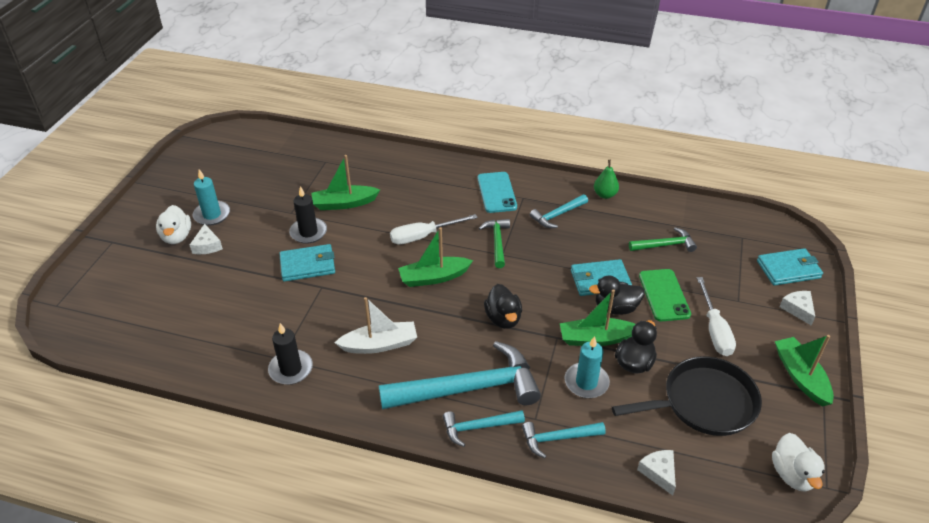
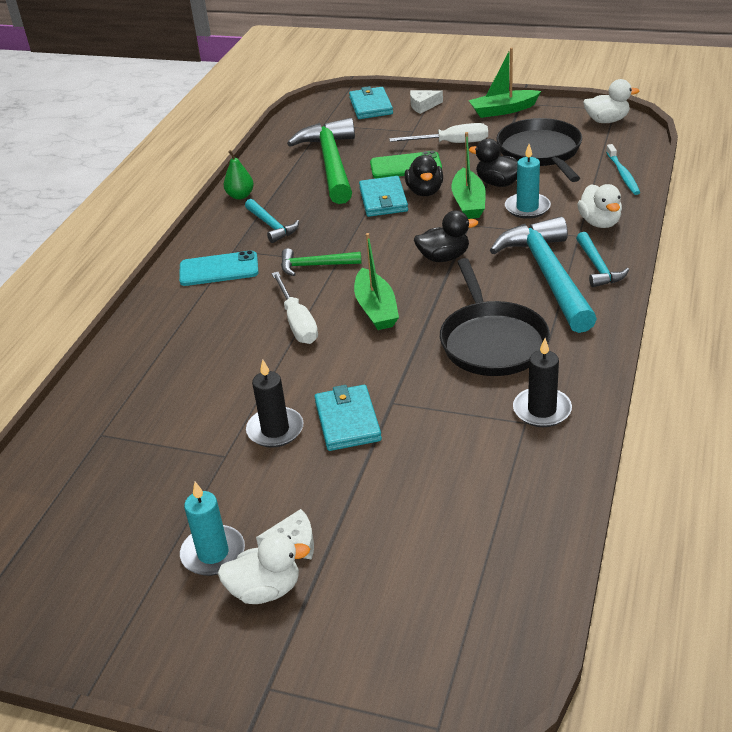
camera: 85 degrees left, 5 degrees down
(344, 203) = (214, 401): green boat -> none
(380, 344) = (492, 341): white boat -> black pan
(558, 438) = (599, 222): turquoise hammer -> white duck
(659, 472) = (623, 174): white cheese -> turquoise toothbrush
(665, 245) = (331, 163): green hammer -> green hammer, size x2.01

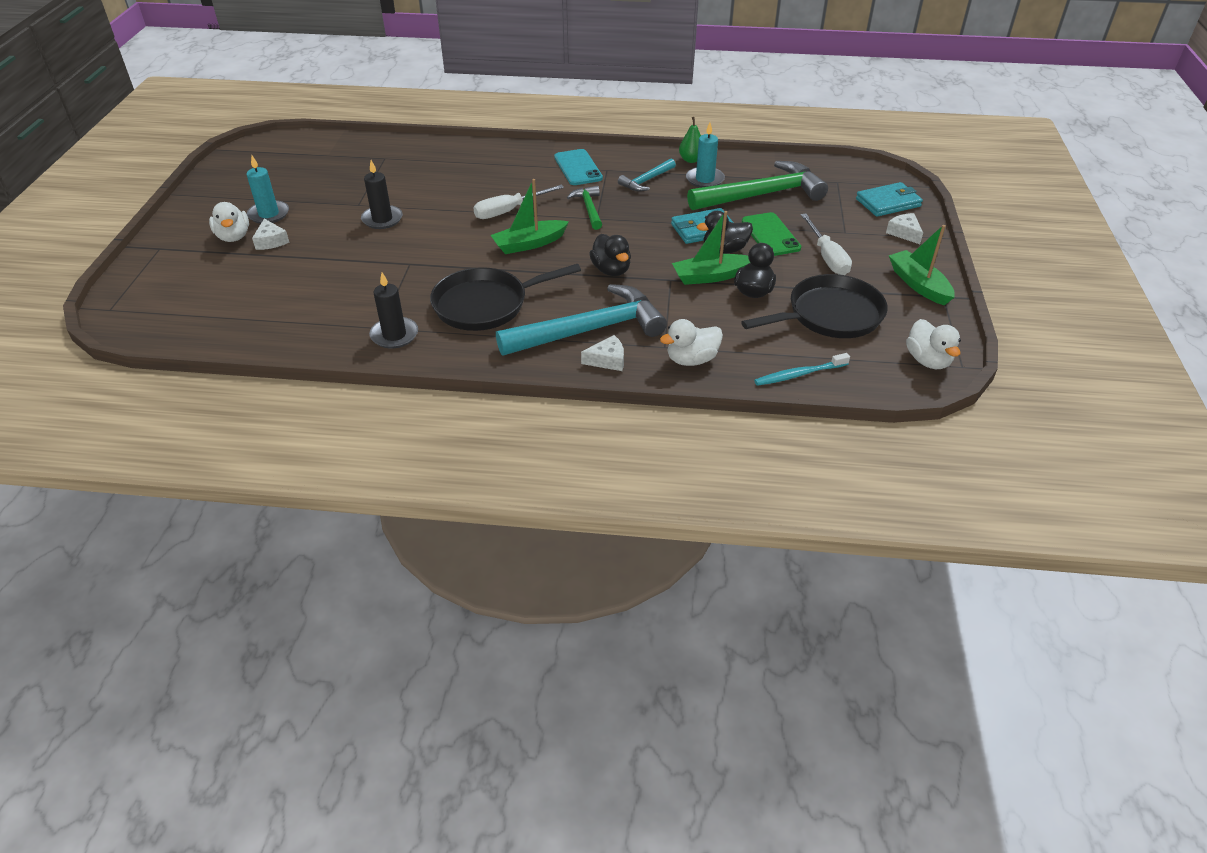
camera: 75 degrees right, 5 degrees up
(347, 421) = (389, 247): turquoise wallet -> none
(527, 208) = (709, 312): turquoise candle -> turquoise candle (705, 179)
(598, 267) = (607, 360): turquoise hammer -> white cheese

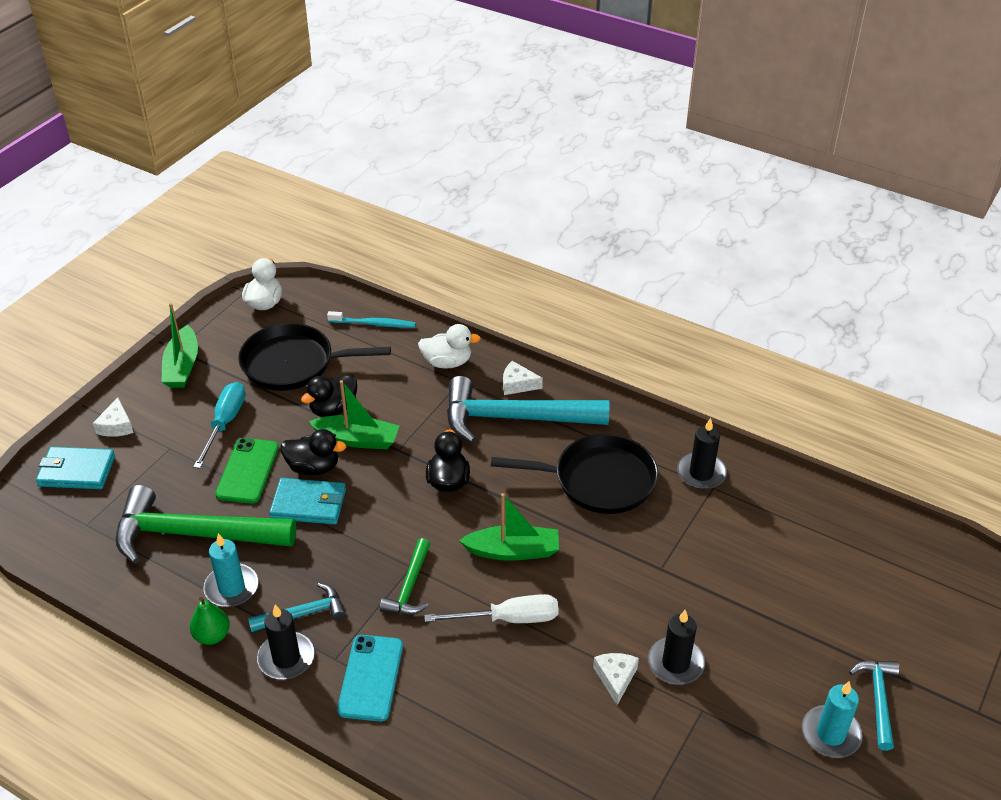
camera: 155 degrees left, 0 degrees up
(233, 237) = (878, 699): white duck -> turquoise hammer
(271, 241) = (827, 671): white cheese -> white cheese (615, 678)
(636, 163) = (286, 658): none -> black candle
(827, 257) = (225, 423): white screwdriver -> turquoise screwdriver

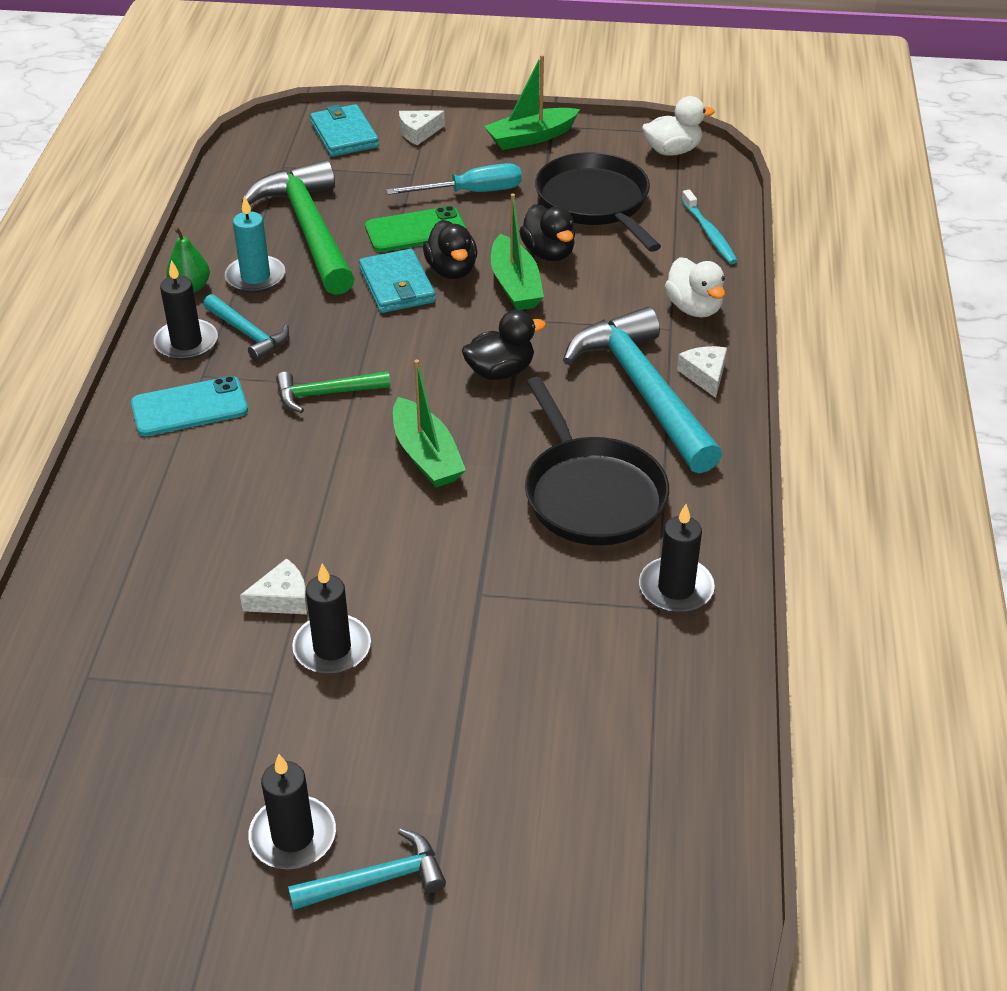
camera: 65 degrees right, 0 degrees up
(333, 409) = (548, 253): black duck -> black duck turned 135 degrees counterclockwise
(508, 619) = (322, 483): white screwdriver -> none
(830, 734) = (293, 836): turquoise candle -> black candle

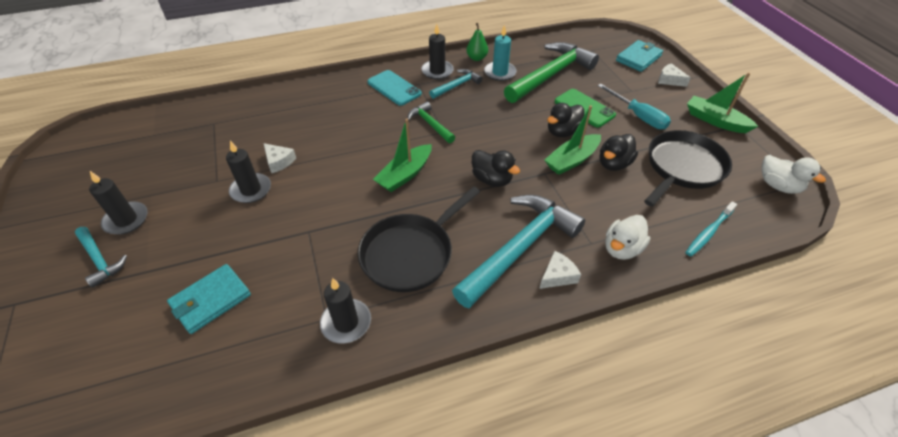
camera: 65 degrees right, 5 degrees up
(248, 334) = (457, 85): turquoise hammer -> turquoise hammer turned 150 degrees counterclockwise
(397, 285) = (532, 118): turquoise wallet -> turquoise wallet (211, 300)

